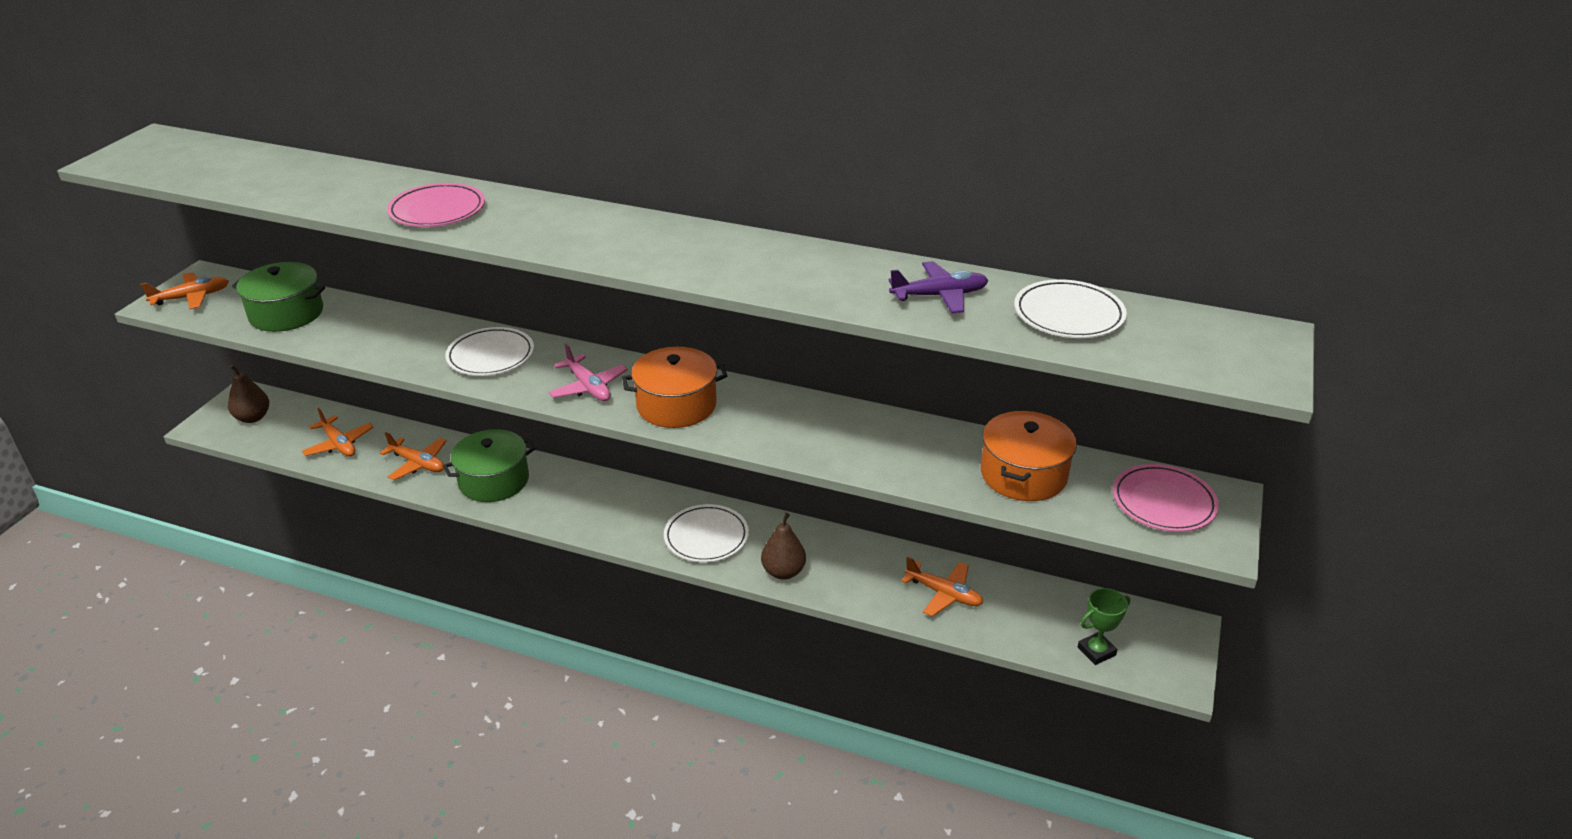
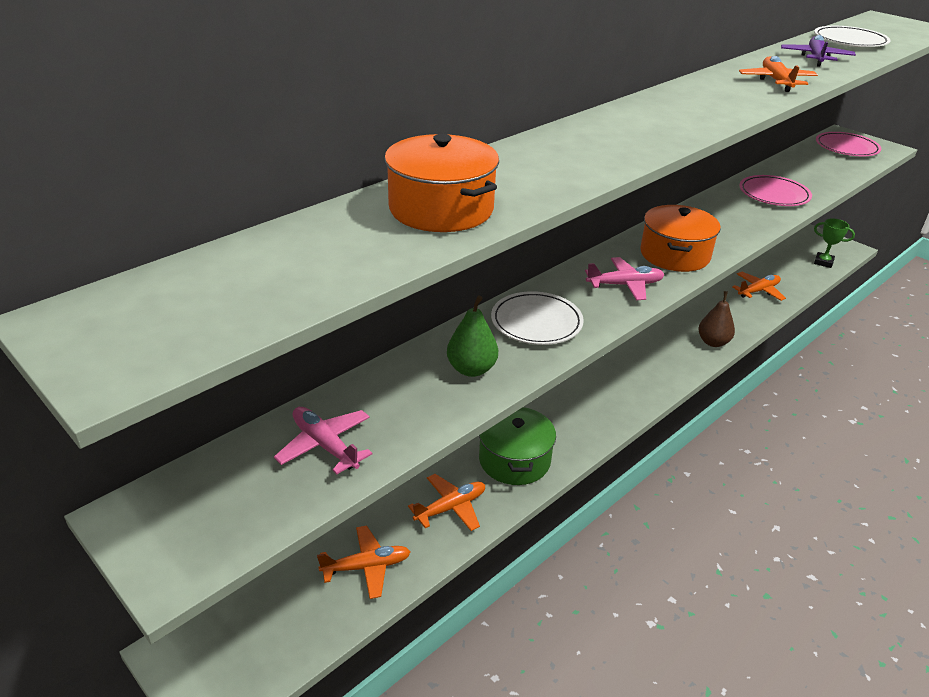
camera: 65 degrees left, 0 degrees up
(192, 297) = (187, 533): orange plane -> orange plane (776, 81)
(253, 418) = (239, 646): brown pear -> none
(286, 313) = (325, 445): green pot -> pink plane
(403, 343) = (471, 369): none -> green pear
(437, 210) = (549, 170): pink plate -> pink plate (774, 194)
(706, 537) = (657, 364): white plate -> none
(1023, 474) = (809, 171): orange pot -> orange pot (441, 209)
(1096, 651) = (823, 262): green trophy -> green trophy turned 60 degrees counterclockwise

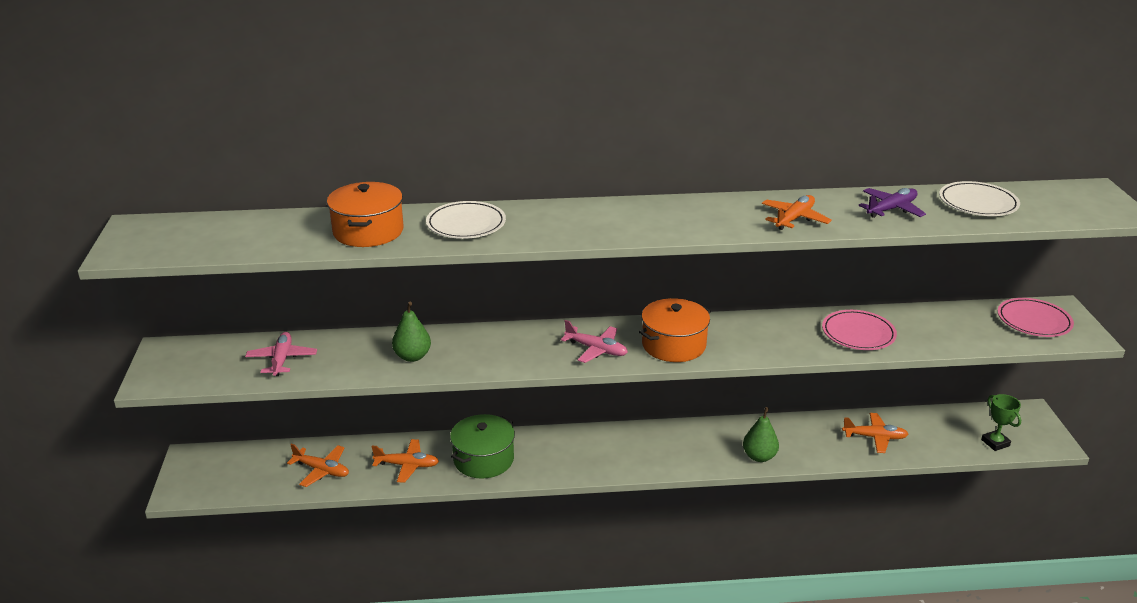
camera: 40 degrees right, 5 degrees down
(536, 322) = (495, 347): white plate -> white plate (466, 224)
(713, 342) = (759, 456): brown pear -> green pear

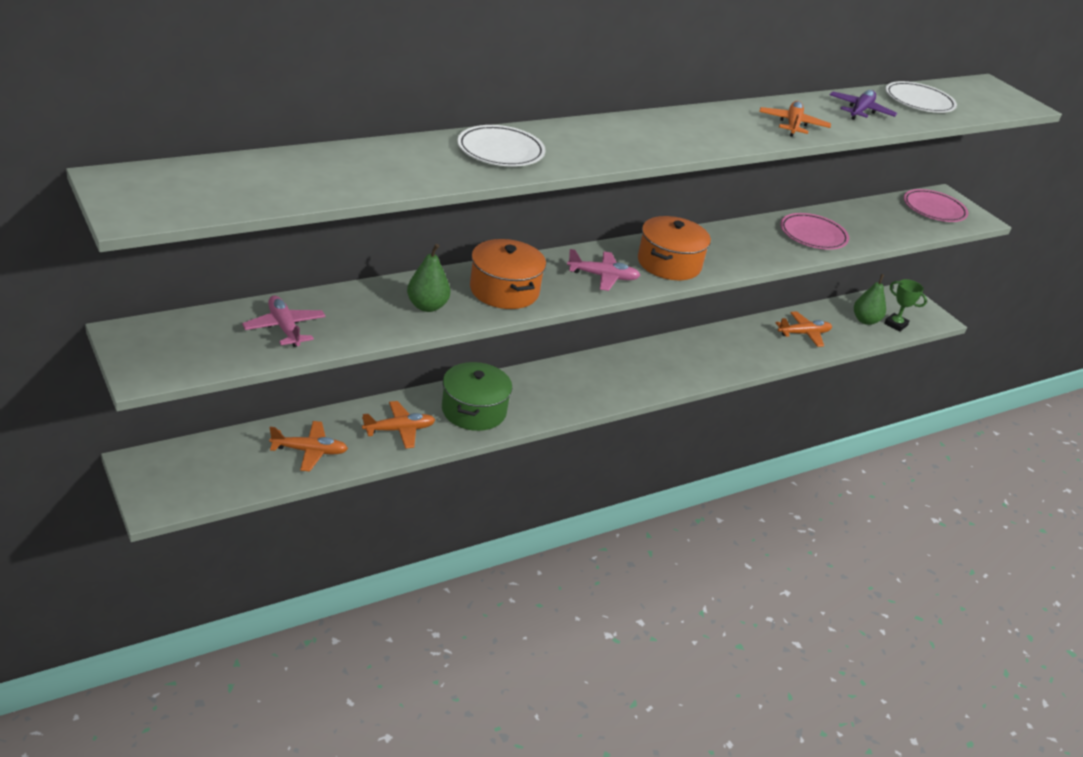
camera: 30 degrees left, 5 degrees up
(368, 231) = (405, 166): orange pot -> orange pot (504, 290)
(759, 456) = (723, 366): green pear -> green pear (865, 320)

